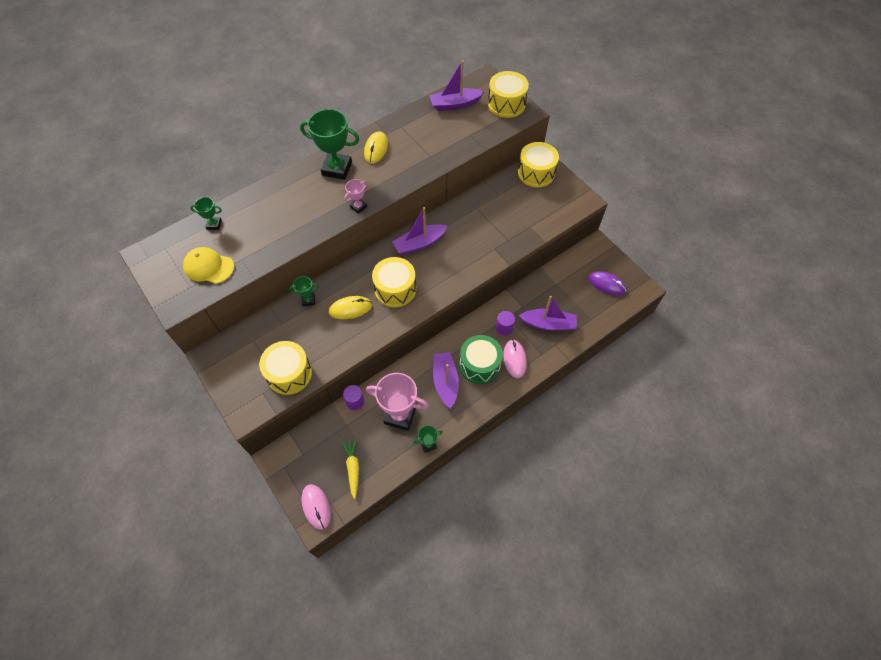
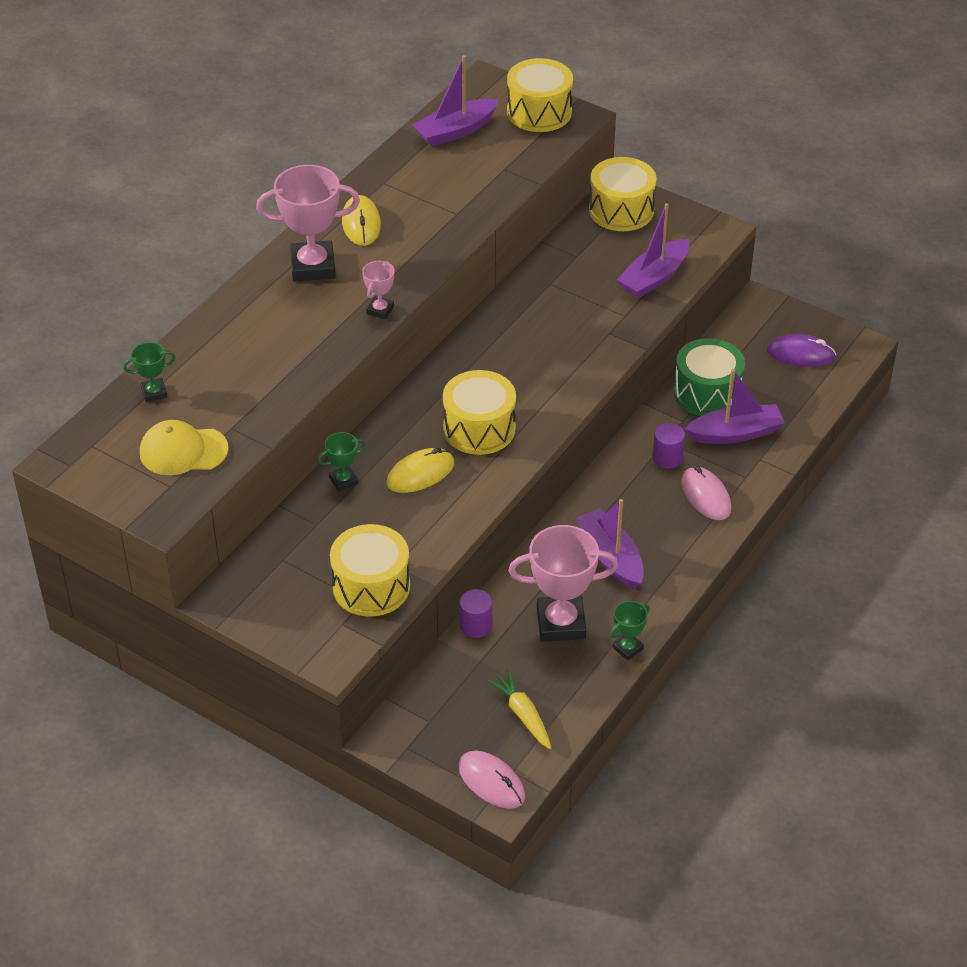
camera: 20 degrees left, 15 degrees down
(337, 169) = (313, 266): green trophy -> pink trophy
(419, 244) = (484, 356): purple boat -> purple boat (654, 277)
(479, 365) = (654, 519): green drum -> green drum (707, 393)

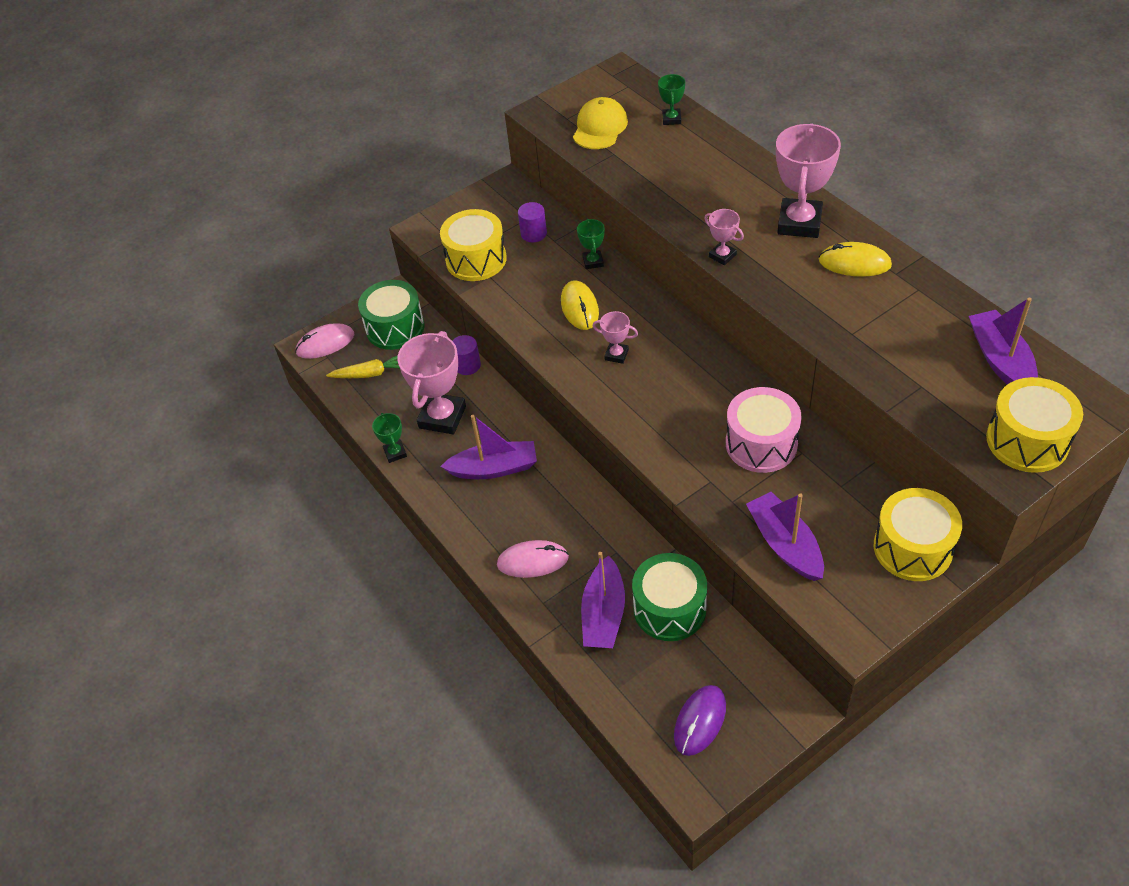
camera: 115 degrees right, 5 degrees up
(439, 717) = (395, 327): none -> green drum
(479, 428) = (616, 355): yellow drum -> pink trophy
(551, 309) = (761, 444): none -> pink drum
(667, 458) = (593, 546): purple cylinder -> purple cylinder (533, 233)

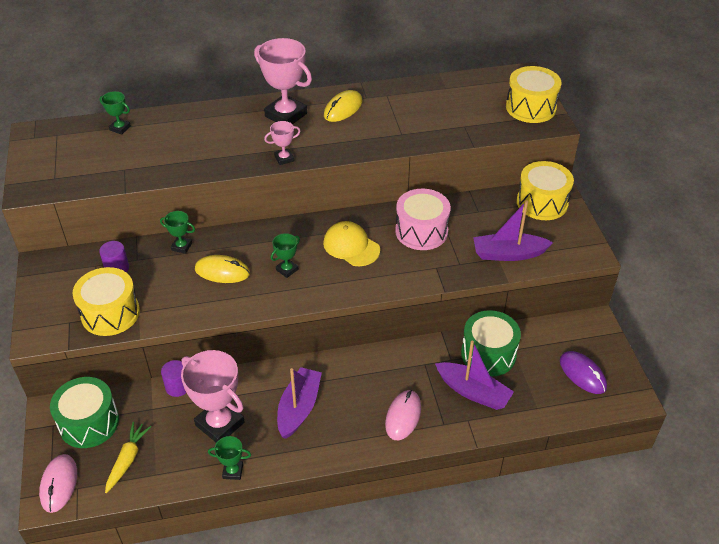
camera: 70 degrees left, 5 degrees down
(600, 127) = (86, 165): yellow cap -> yellow cap (351, 246)
(616, 355) = (287, 269): pink trophy -> green trophy
(1000, 360) = (466, 91): purple boat -> none

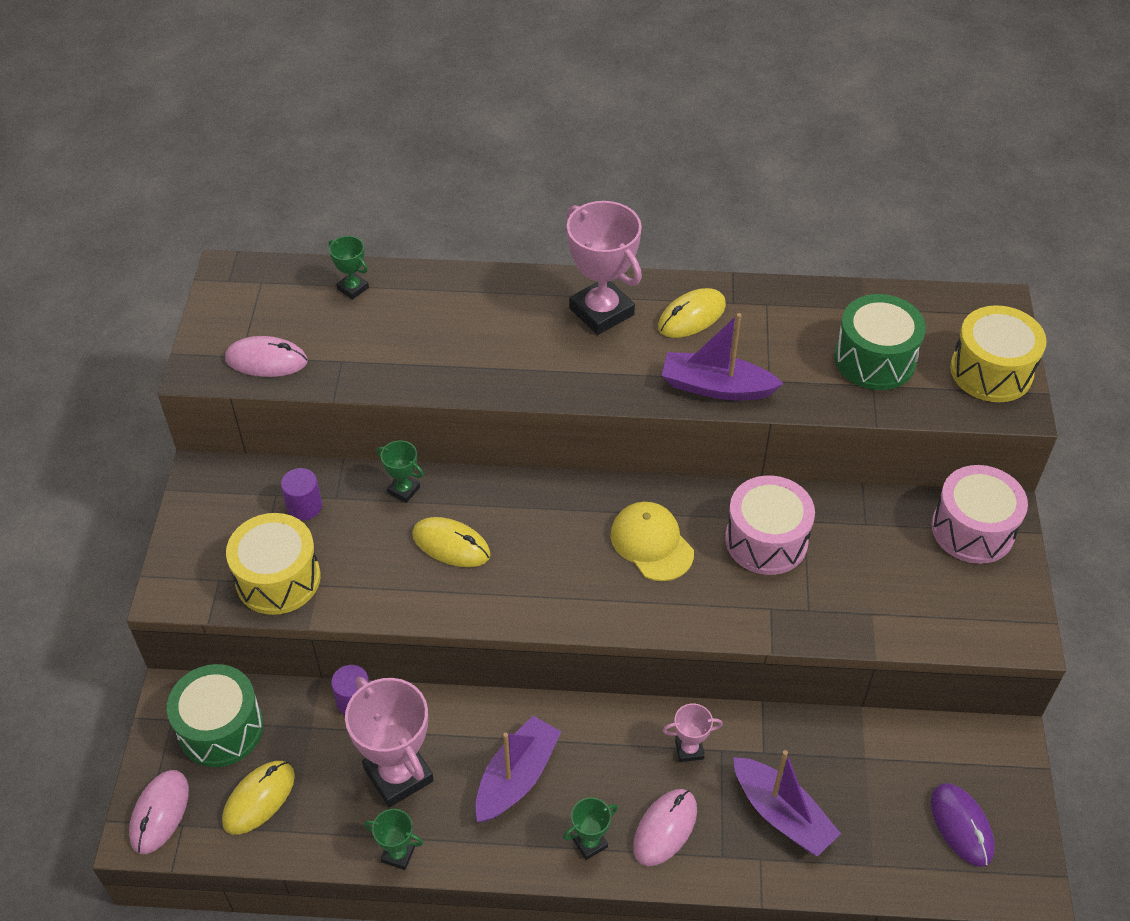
camera: 15 degrees right, 5 degrees up
(72, 177) = (266, 360): none -> pink mouse
(127, 459) = (259, 799): yellow carrot -> yellow mouse
(284, 158) = (578, 389): pink trophy -> pink trophy (689, 749)
(287, 269) = (545, 562): green trophy -> green trophy (590, 843)
(488, 354) = (823, 756): green drum -> green drum (874, 359)
(508, 254) = (891, 609): purple boat -> purple boat (716, 387)
(542, 202) = (972, 529): yellow drum -> pink drum

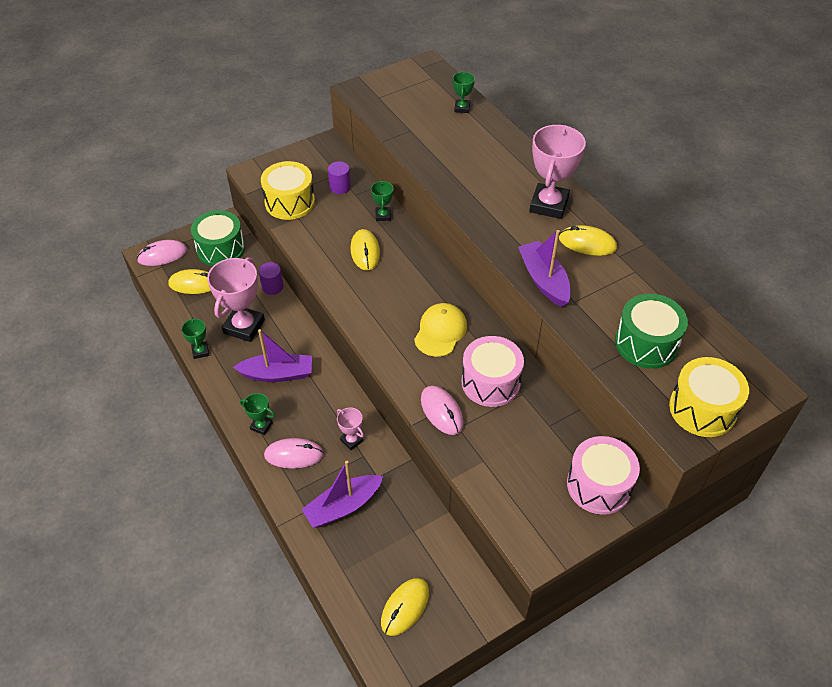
camera: 55 degrees right, 0 degrees up
(266, 360) = (384, 106): pink mouse -> pink mouse (441, 411)
(781, 814) = (343, 506): purple boat -> purple boat turned 45 degrees clockwise
(961, 826) = (405, 607): purple mouse -> yellow mouse

